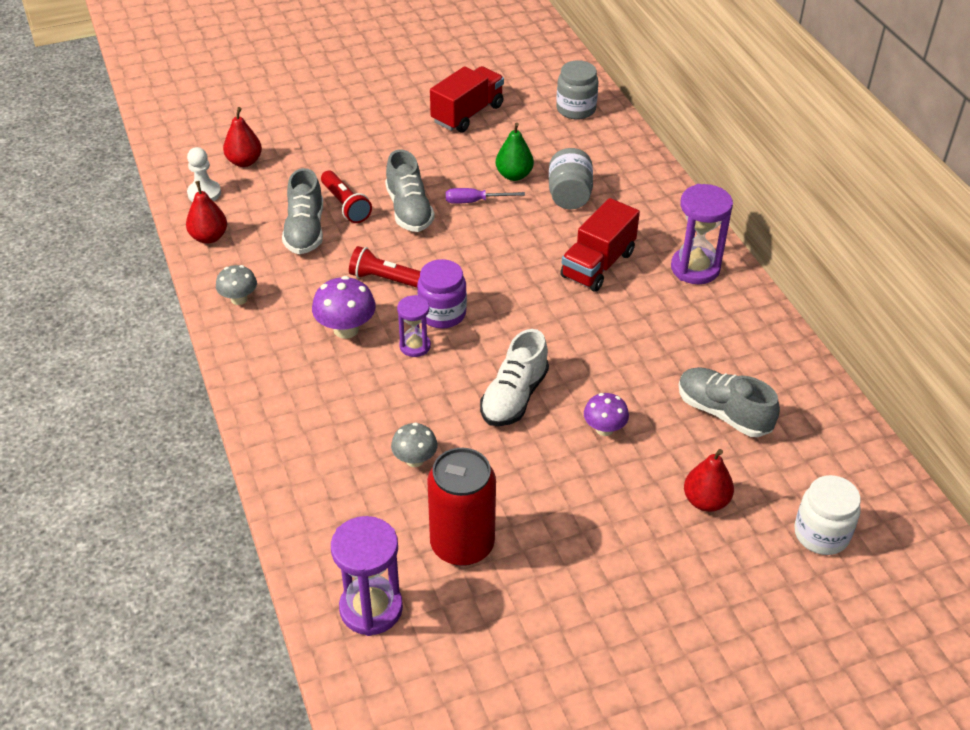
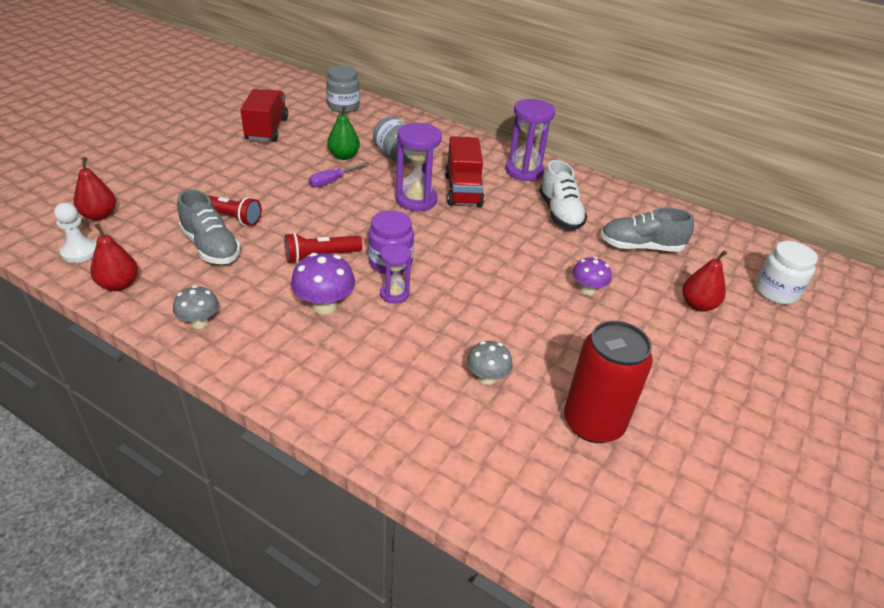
camera: 40 degrees left, 5 degrees down
(371, 608) = (588, 520): purple hourglass -> purple hourglass (416, 200)
(409, 210) = (287, 203): grey shoe -> none
(514, 397) = (506, 297): white shoe -> white shoe (560, 213)

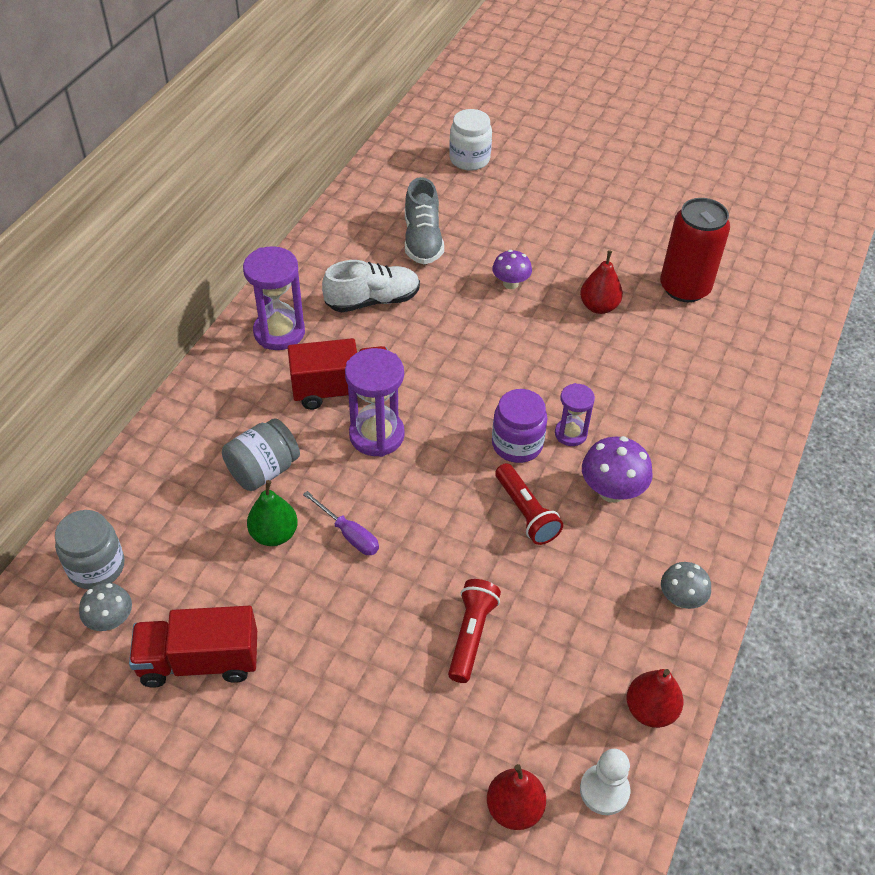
camera: 95 degrees left, 10 degrees up
(211, 247) = (544, 634): grey shoe -> none
(487, 378) = (662, 354): grey mushroom -> grey mushroom (111, 620)
(698, 305) = (507, 211): red pear -> red pear (599, 306)

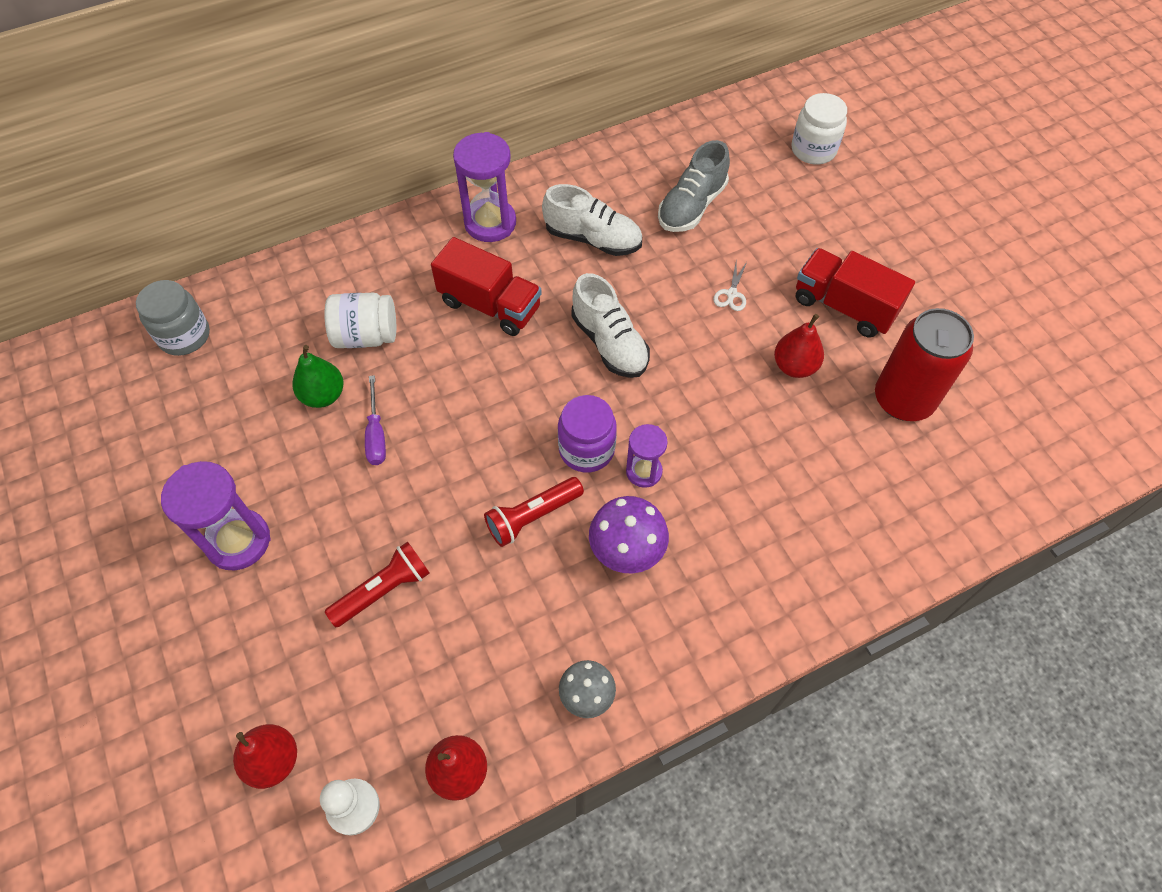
camera: 40 degrees right, 10 degrees up
(111, 620) = (155, 385): grey mushroom -> none
(199, 661) = (179, 460): red truck -> red truck (844, 306)
(263, 470) = (366, 336): grey jar -> white jar
(377, 435) = (479, 363): purple hourglass -> purple hourglass (238, 541)
(459, 364) = (609, 343): none -> white shoe
(510, 283) = (731, 294): purple mushroom -> white scissors
(526, 512) = (532, 516): red flashlight -> red flashlight turned 45 degrees clockwise

